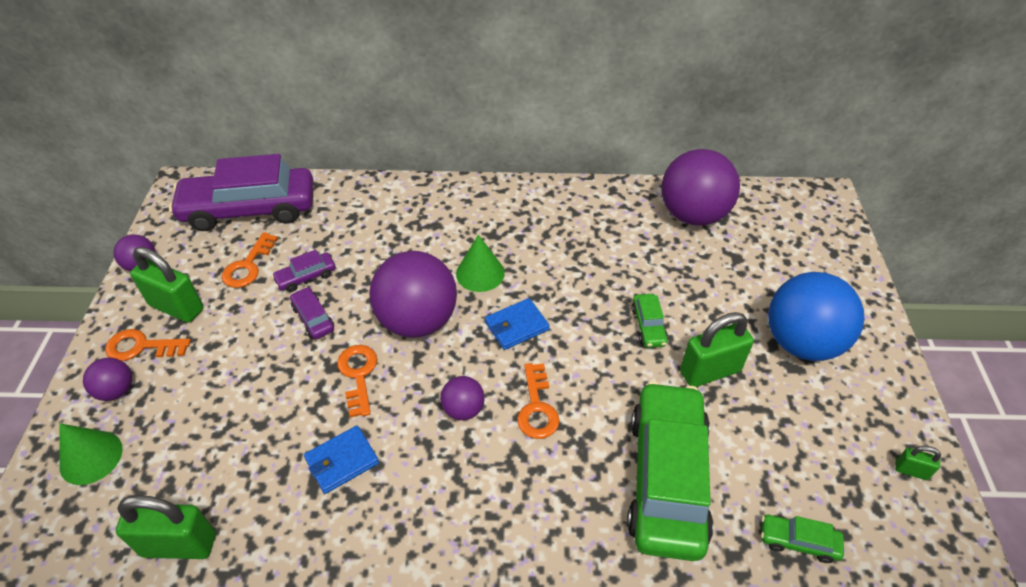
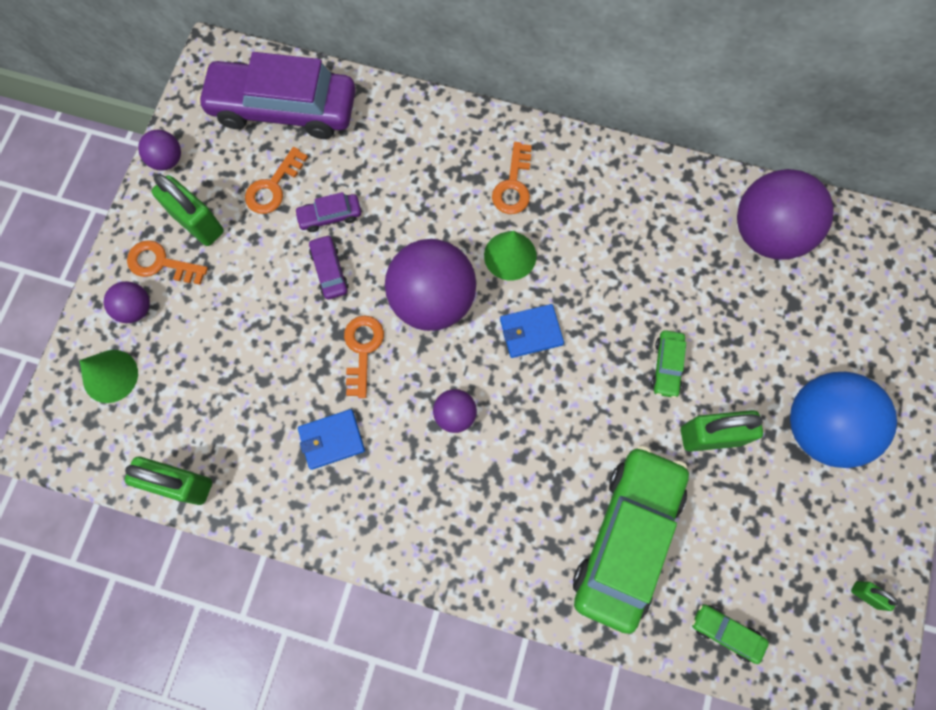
camera: 15 degrees right, 25 degrees up
(537, 407) = (526, 431): orange key -> orange key (513, 185)

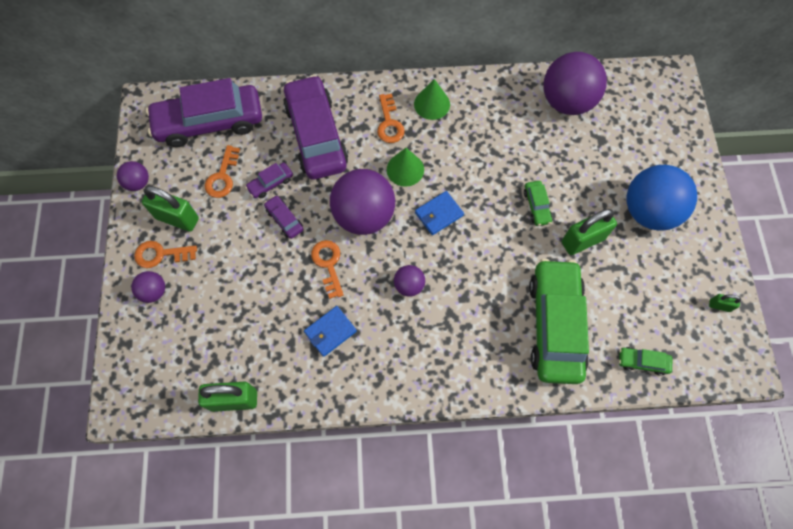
camera: 20 degrees left, 5 degrees down
(110, 376) = (153, 344): green cone -> green cone (432, 104)
(412, 170) = (316, 135): none -> purple car

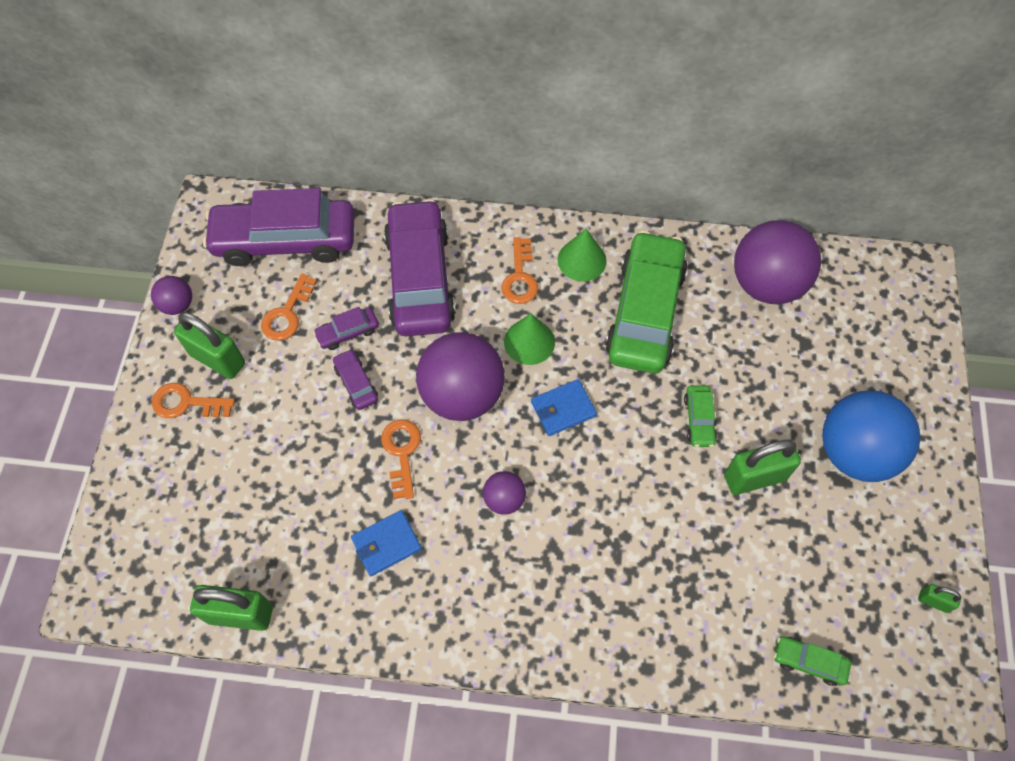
camera: 10 degrees right, 5 degrees down
(154, 291) = (167, 450): purple ball -> none
(555, 325) = (694, 588): green car -> green car (645, 312)

